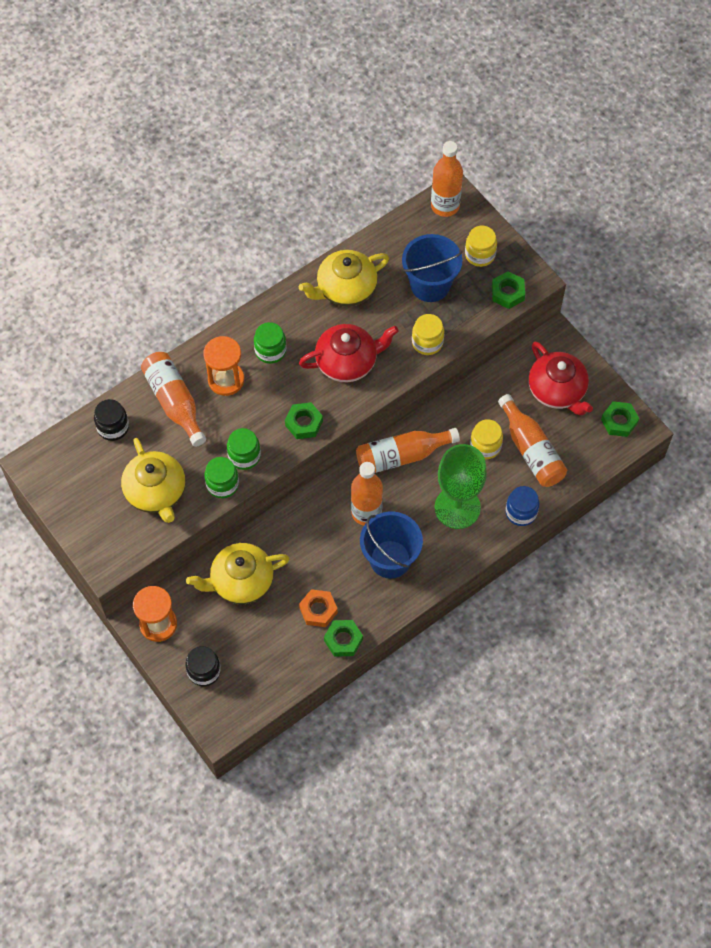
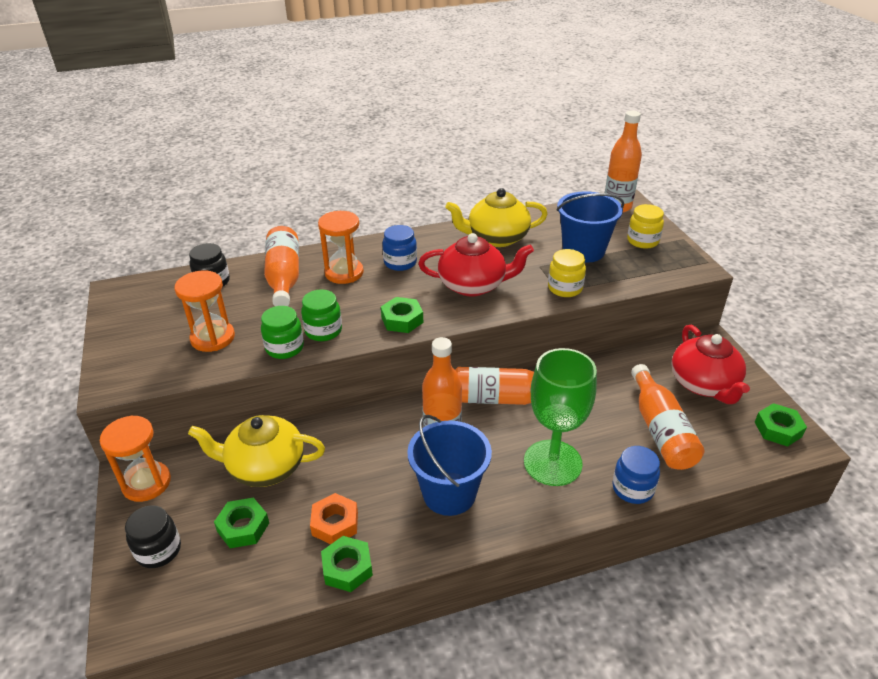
camera: 20 degrees right, 25 degrees down
(156, 492) = (213, 338): yellow teapot -> orange hourglass
(270, 351) = (400, 263): green jar -> blue jar
(485, 446) = (605, 413): yellow jar -> none
(507, 293) = (665, 271): green nut -> green nut (243, 527)

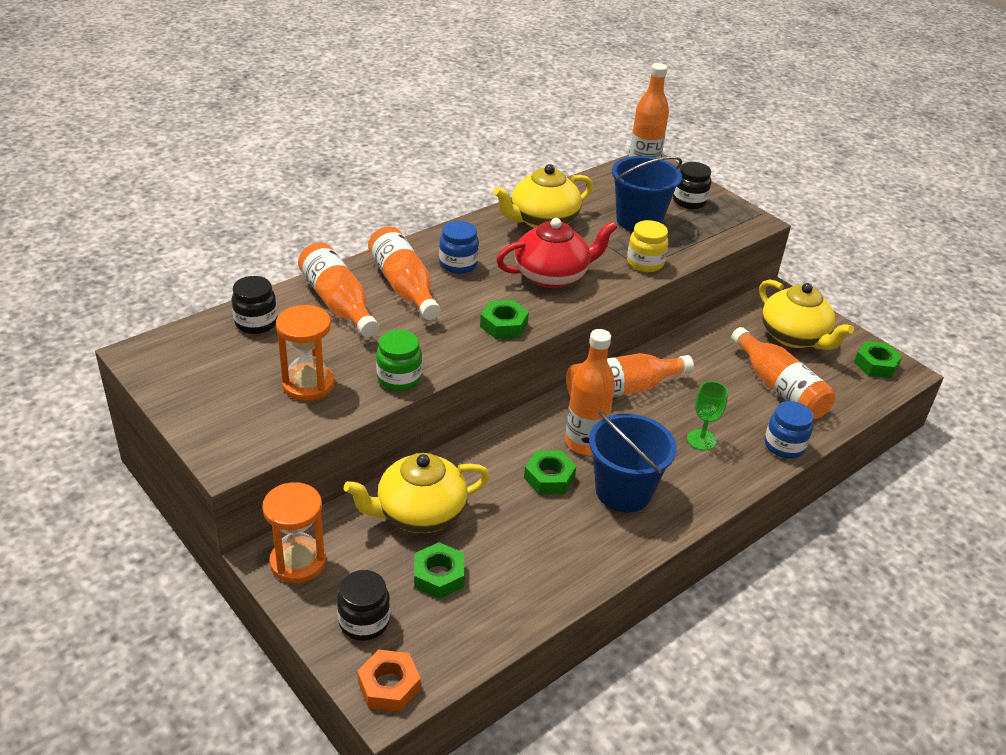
camera: 25 degrees left, 0 degrees up
(323, 331) = (428, 352): green jar -> none
(335, 523) = (530, 547): orange nut -> orange nut (389, 686)
(344, 273) = (404, 286): orange hourglass -> orange bottle
(347, 568) = (570, 583): green nut -> green nut (549, 477)
(552, 463) = (701, 440): green goblet -> green goblet, size x0.49
(642, 241) = (689, 201): yellow jar -> black jar
(704, 384) = (794, 337): red teapot -> yellow teapot

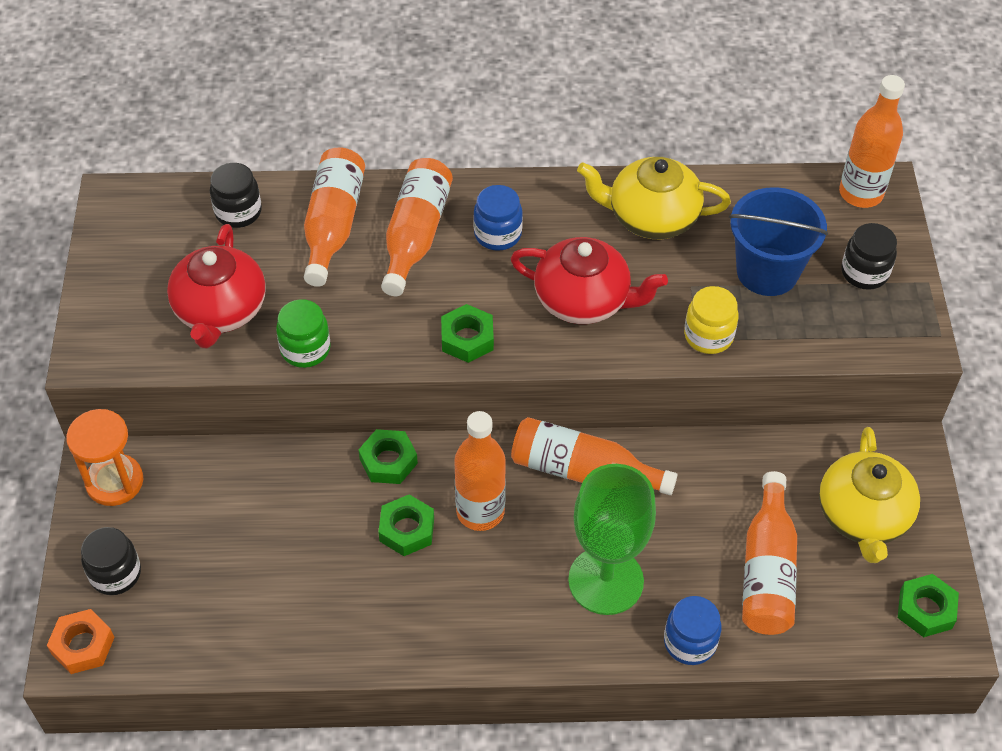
camera: 40 degrees right, 15 degrees up
(308, 384) = (220, 311): orange hourglass -> red teapot
(419, 513) = (254, 495): yellow teapot -> none
(439, 576) = (213, 569): green nut -> green nut (388, 461)
(623, 491) = (463, 589): blue bucket -> none
(701, 440) = (606, 580): green goblet -> green goblet, size x2.02

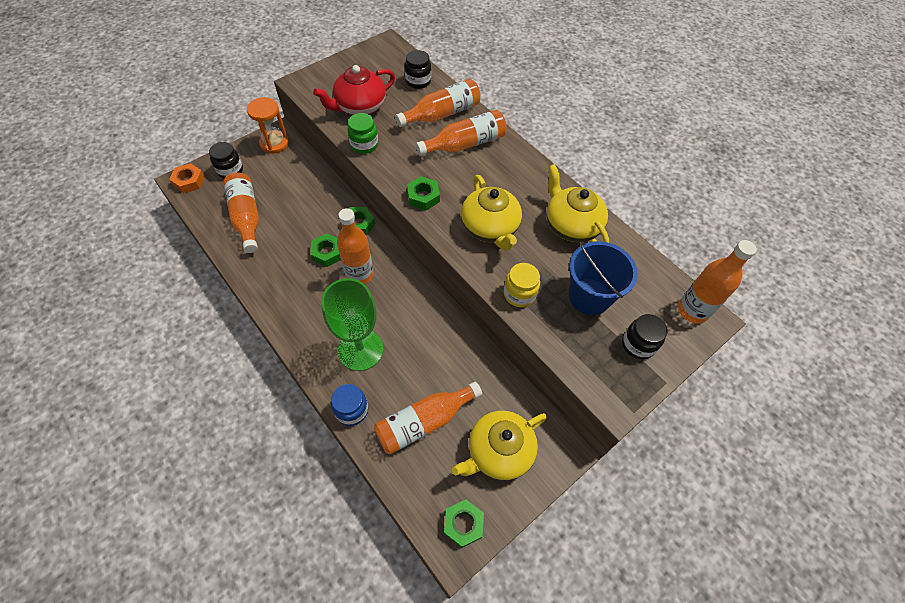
camera: 50 degrees right, 5 degrees up
(497, 234) = (496, 172): blue jar -> none
(583, 471) = (417, 302): orange bottle -> orange bottle (246, 217)
(584, 300) = (490, 228): red teapot -> yellow teapot

